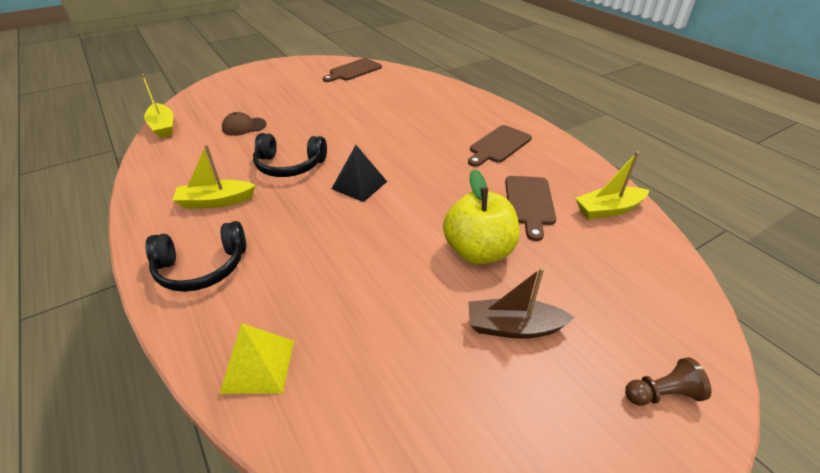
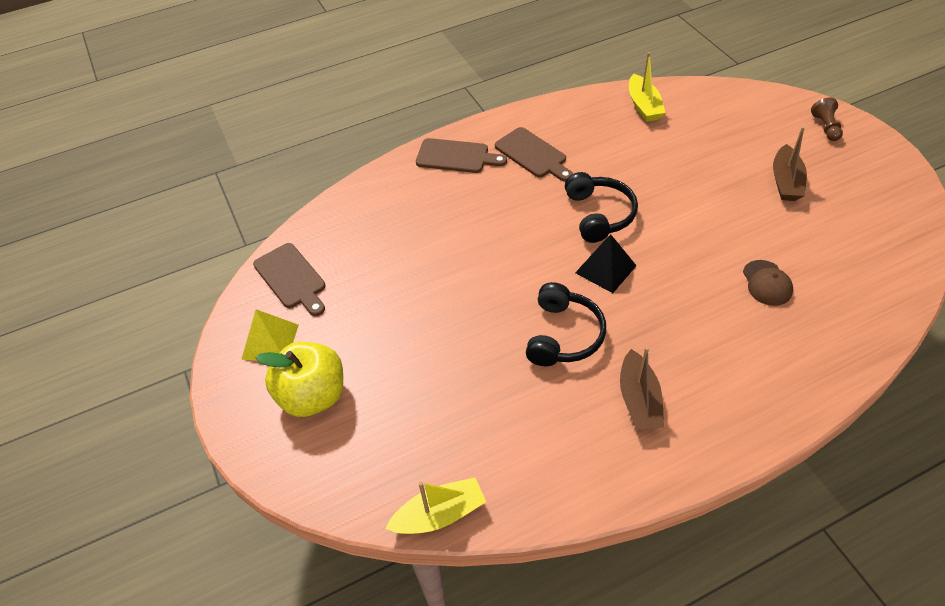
camera: 80 degrees left, 10 degrees up
(202, 267) = (749, 390): black headphones -> black headphones (599, 214)
(216, 201) = (639, 400): yellow boat -> brown boat
(244, 126) = (455, 400): brown cap -> brown cap (767, 283)
(258, 366) = (853, 328): yellow pyramid -> yellow pyramid (270, 341)
(478, 251) = (705, 190): yellow apple -> yellow apple (313, 396)
(529, 203) = (635, 149): brown cutting board -> brown cutting board (456, 156)

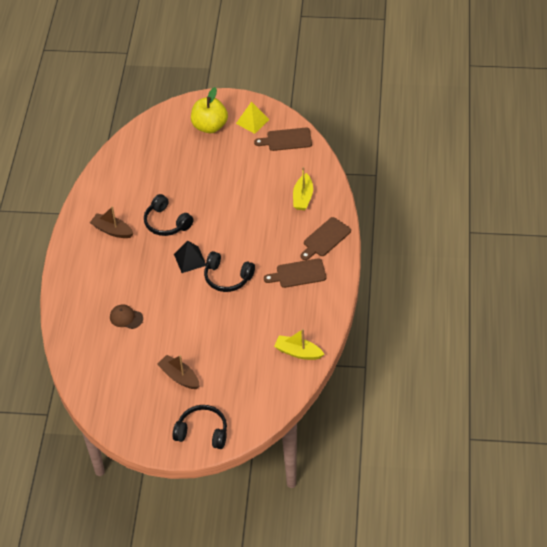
camera: 120 degrees right, 0 degrees up
(439, 514) = (121, 145): yellow boat -> yellow boat (303, 197)
(825, 127) = (202, 432): brown pawn -> black headphones

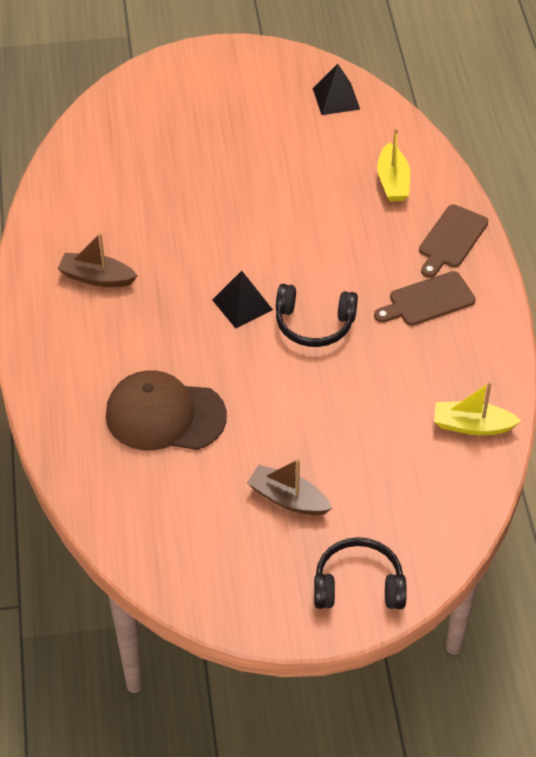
camera: 15 degrees left, 0 degrees up
(126, 318) = (165, 415): brown cap -> brown cap, size x2.04
(166, 222) = (184, 252): black headphones -> none
(210, 126) = (206, 95): yellow apple -> none
(252, 121) = (272, 78): yellow pyramid -> none
(286, 140) = (336, 99): brown cutting board -> black pyramid

